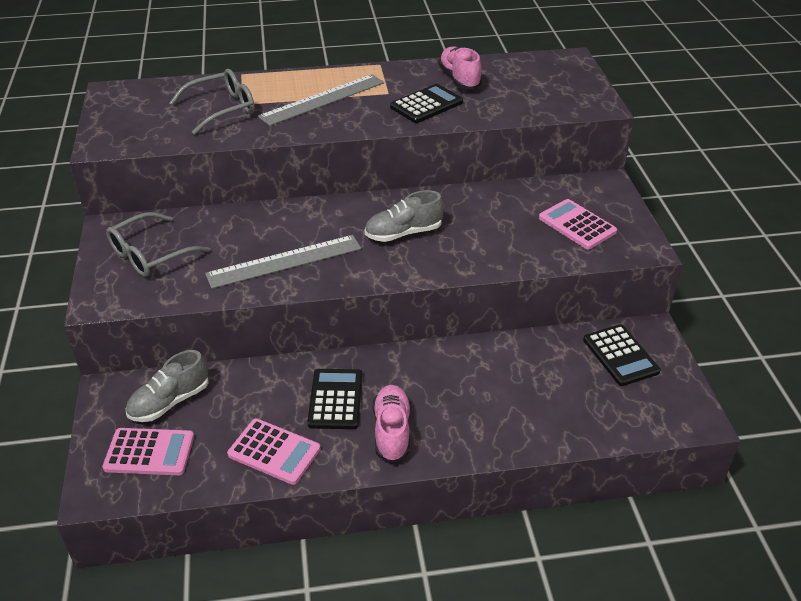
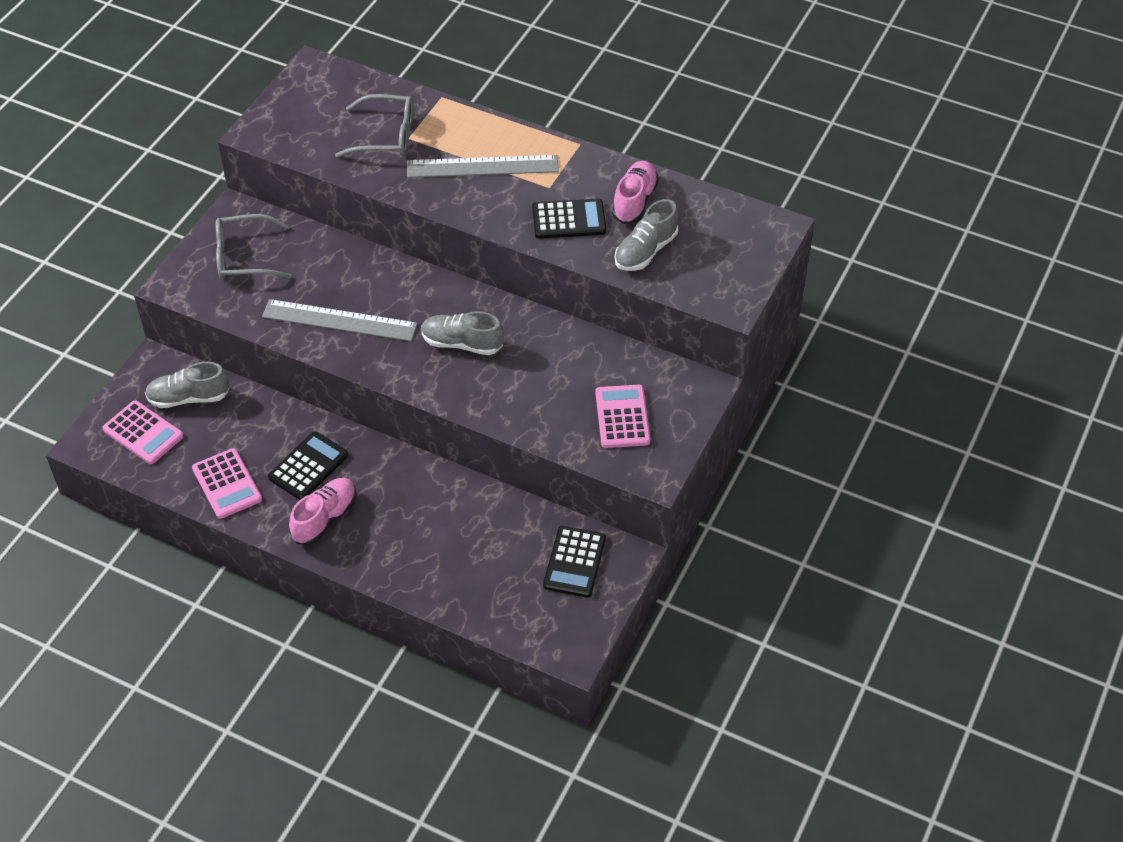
camera: 35 degrees right, 10 degrees up
(504, 101) = (645, 251): none -> grey shoe

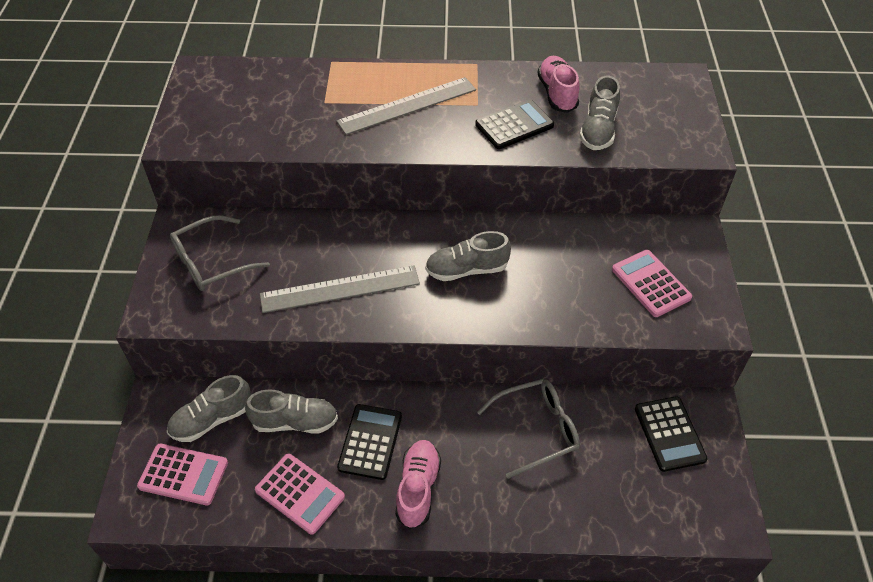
camera: 25 degrees left, 0 degrees up
(255, 426) = (295, 422): none -> grey shoe
(385, 136) = (302, 106): grey glasses -> grey glasses (536, 429)

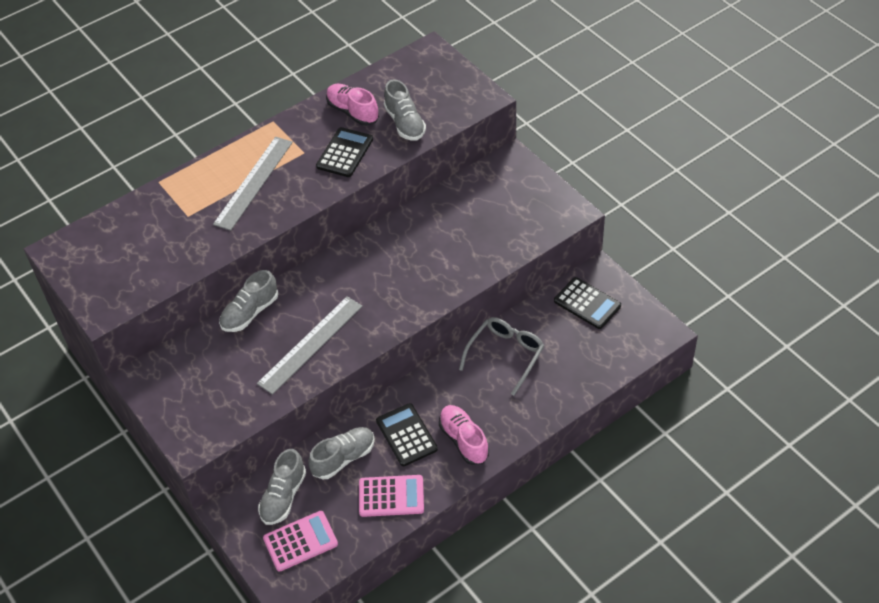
camera: 35 degrees left, 0 degrees up
(212, 262) = (197, 386): grey glasses -> none
(467, 270) = (385, 276): grey shoe -> grey shoe (250, 312)
(650, 283) = (511, 211): pink calculator -> none

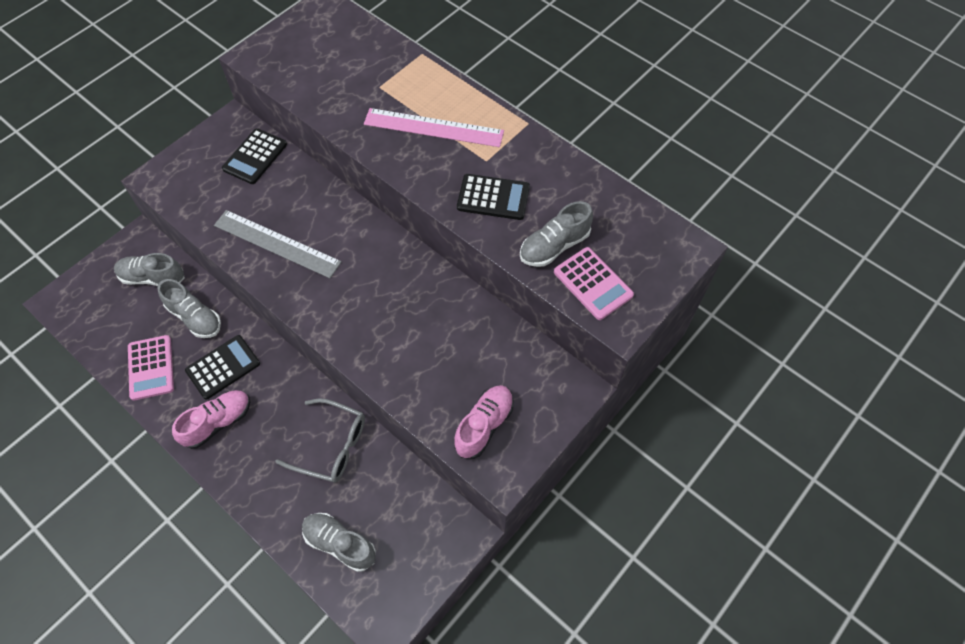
camera: 75 degrees right, 10 degrees up
(250, 312) = (313, 185): grey shoe -> grey shoe (340, 544)
(253, 182) = (433, 127): grey ruler -> pink ruler
(300, 541) = (104, 302): pink calculator -> pink calculator (593, 283)
(353, 112) = (560, 191): pink shoe -> pink shoe (484, 425)
(587, 303) = (416, 526): black calculator -> black calculator (255, 157)

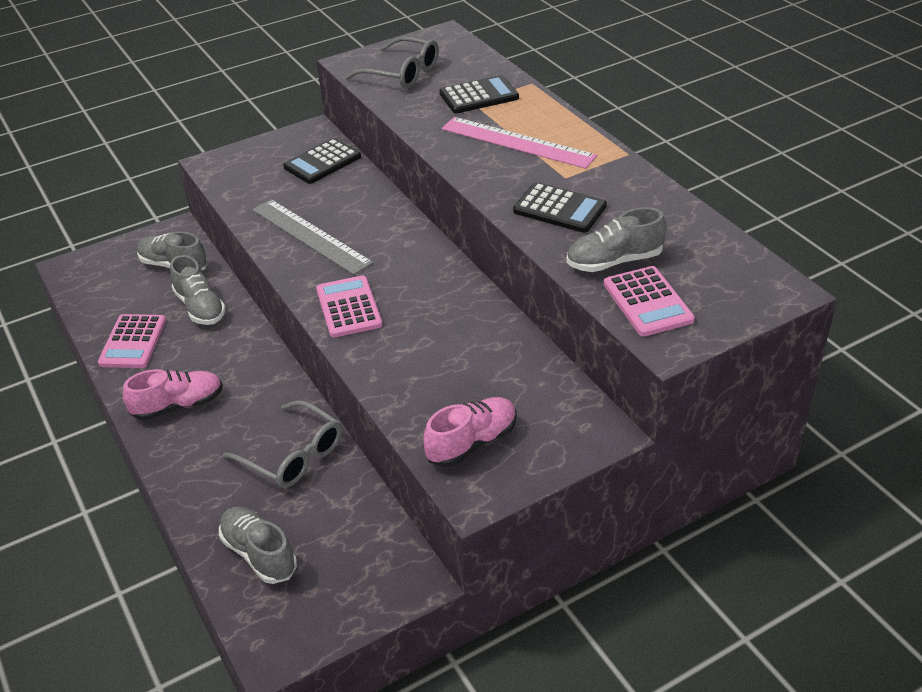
camera: 20 degrees right, 20 degrees down
(223, 367) = (208, 357): black calculator -> black calculator (479, 96)
(303, 61) = (401, 73): none -> grey glasses
(338, 314) = (349, 307): none -> pink calculator

